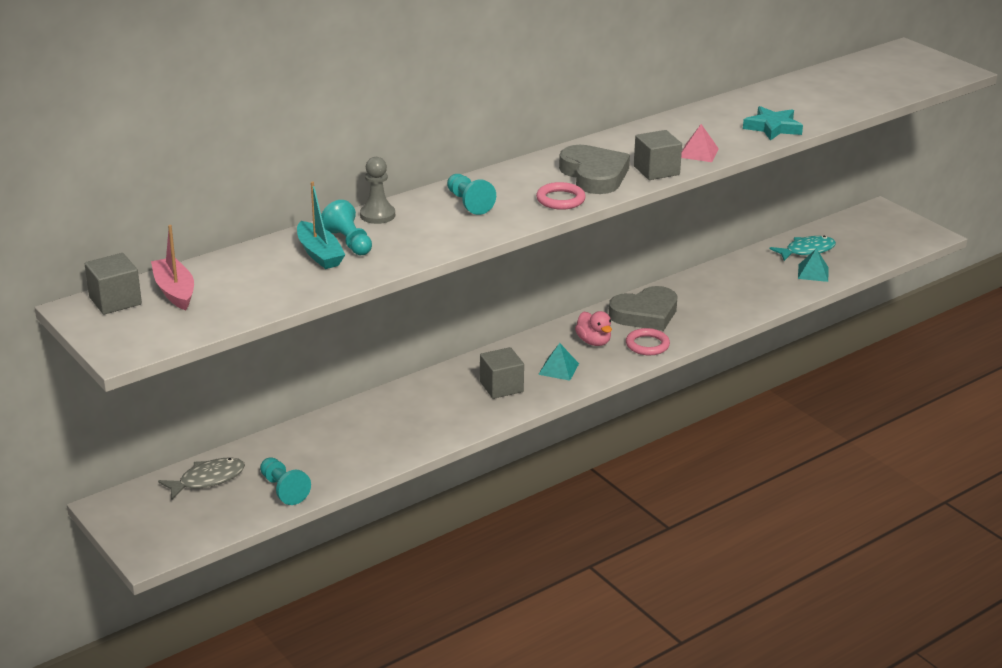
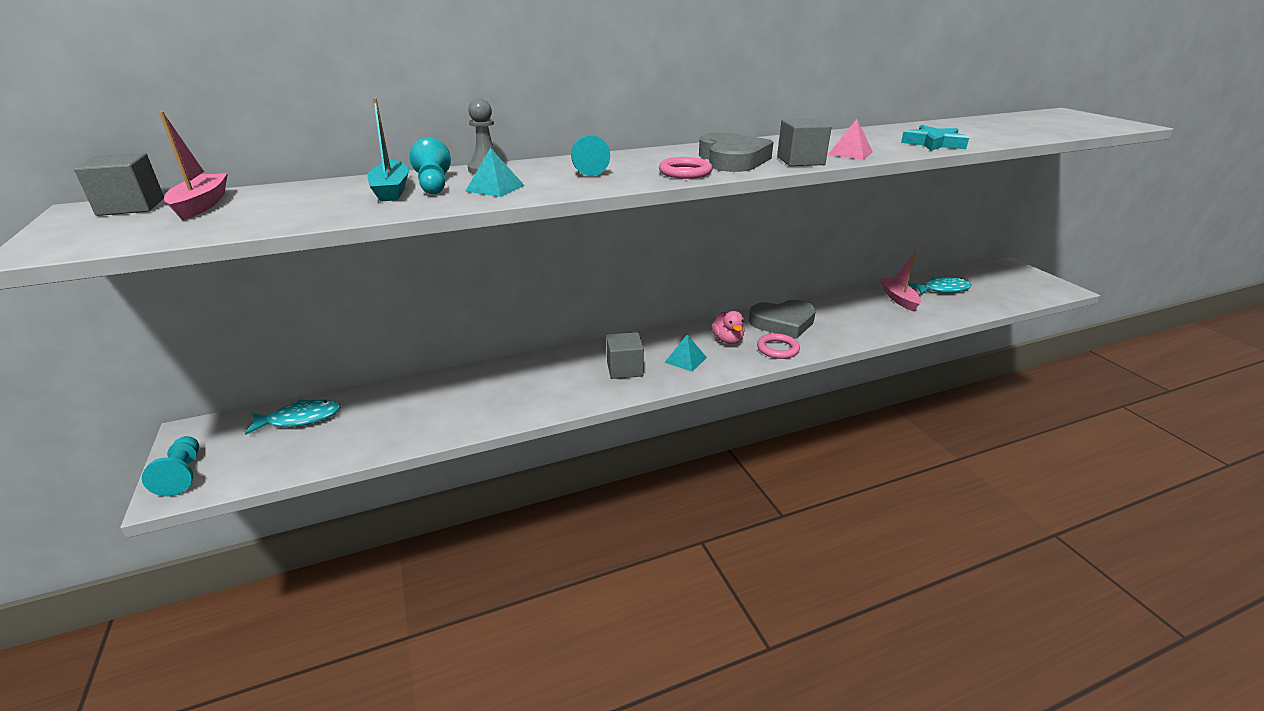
camera: 15 degrees right, 0 degrees up
(208, 480) = (300, 419): grey fish -> turquoise fish
(283, 489) = (358, 440): turquoise pawn -> turquoise pawn (182, 474)
(761, 269) = (898, 299): none -> pink boat
(813, 273) = (948, 307): turquoise pyramid -> turquoise pyramid (495, 188)

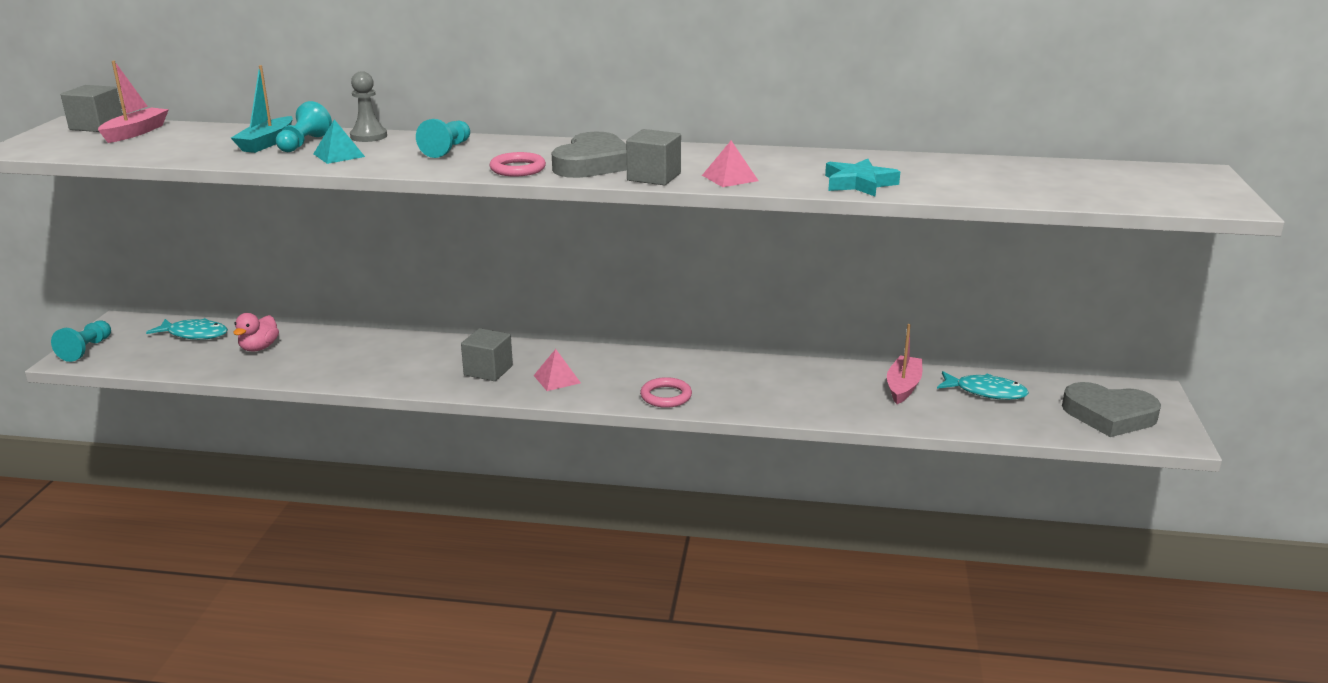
camera: 30 degrees right, 5 degrees down
(685, 359) = (557, 379): turquoise pyramid -> pink pyramid
(727, 340) = (627, 373): pink duck -> pink duck (259, 348)
(783, 323) = (715, 373): grey heart -> grey heart (1109, 415)

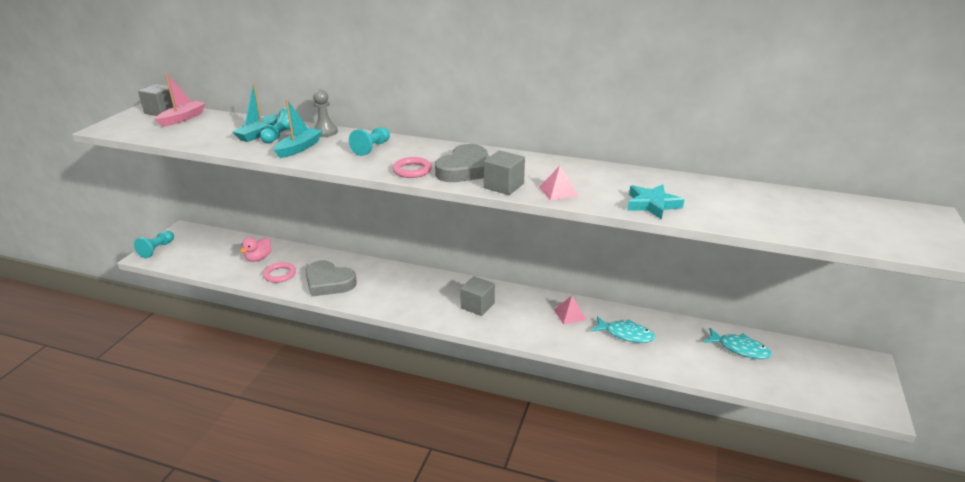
camera: 10 degrees right, 5 degrees up
(194, 334) = (223, 244): turquoise fish -> turquoise fish (626, 334)
(339, 155) = (299, 148): turquoise pyramid -> turquoise boat
(488, 370) = (396, 292): grey cube -> grey cube (477, 306)
(557, 379) = (439, 304): pink pyramid -> pink pyramid (570, 314)
(666, 396) = (509, 327): pink ring -> pink ring (280, 274)
(903, 386) = (679, 337): pink boat -> none
(1109, 415) = (831, 381): grey heart -> grey heart (328, 282)

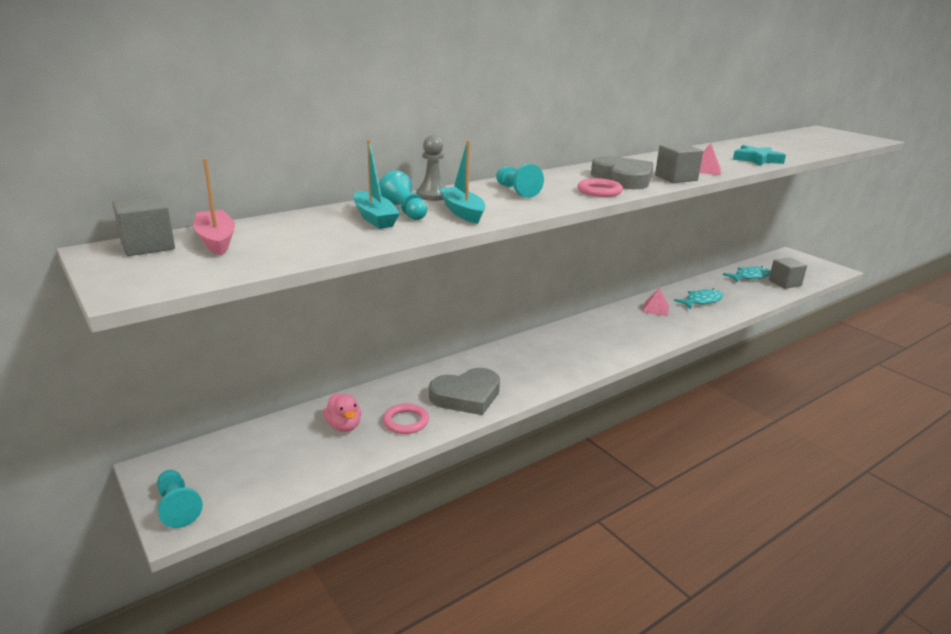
camera: 55 degrees left, 5 degrees down
(477, 306) = (603, 338): grey cube -> grey cube (784, 283)

